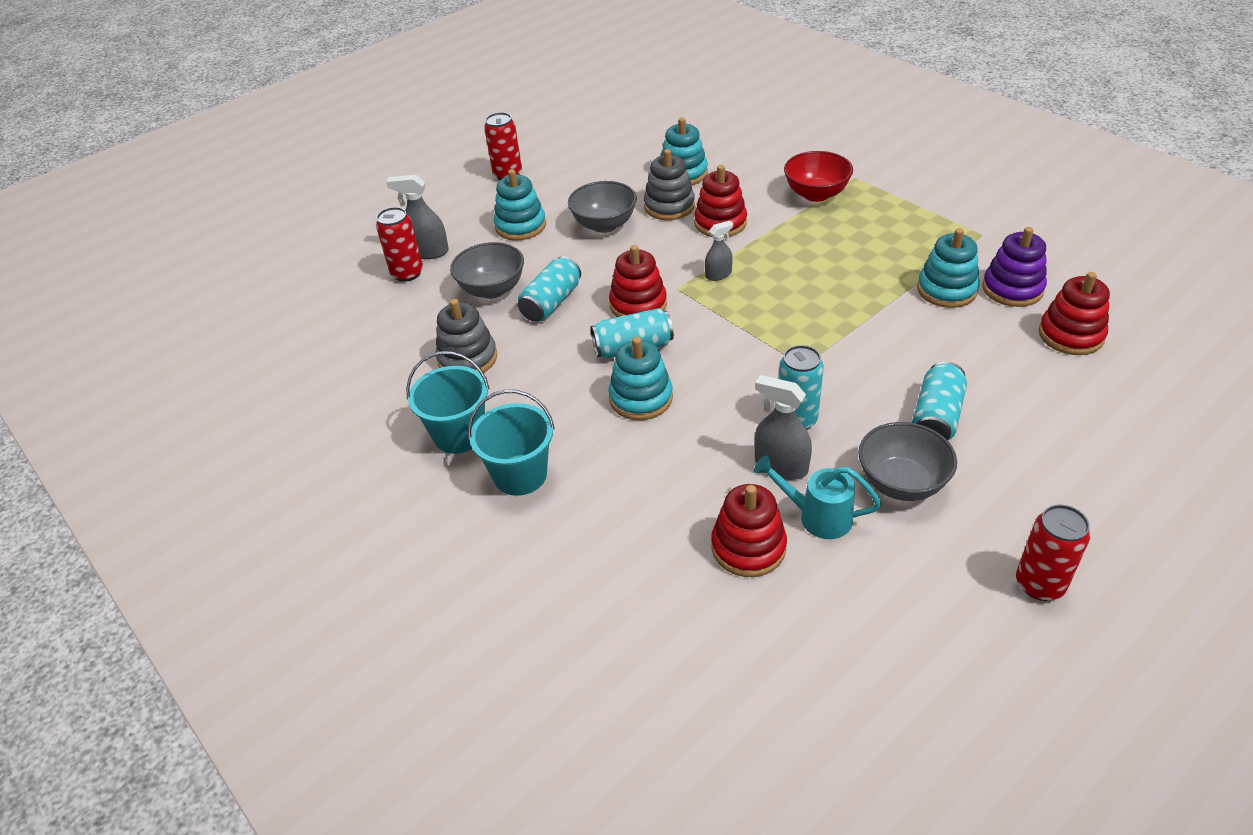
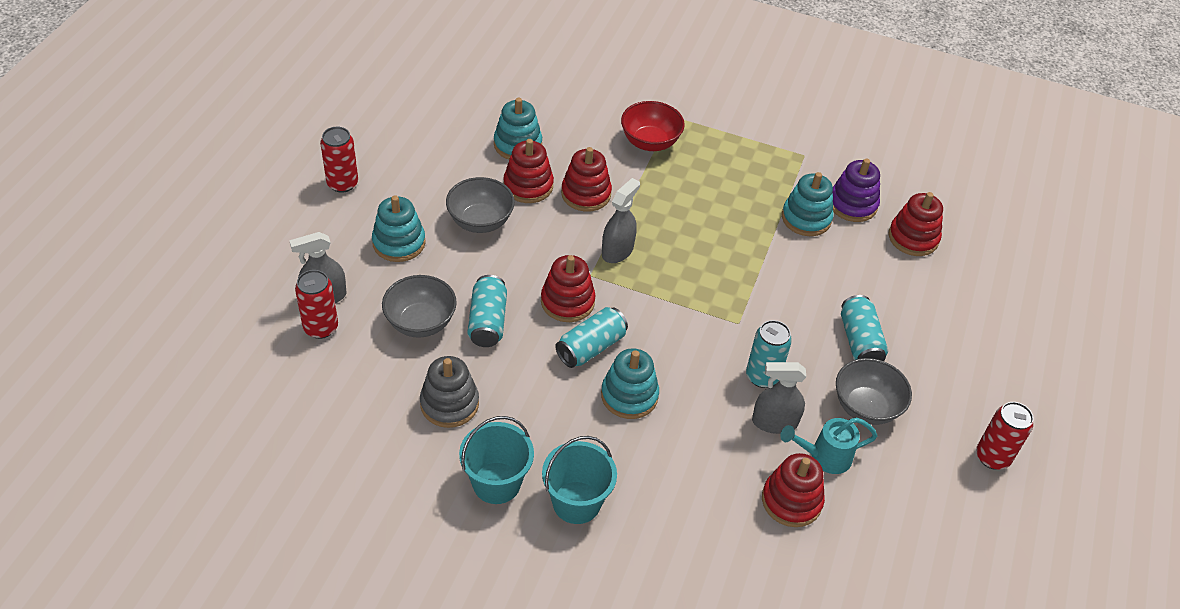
camera: 35 degrees left, 5 degrees up
(669, 206) = (528, 186): grey stacking toy -> red stacking toy
(718, 274) = (617, 251): grey spray bottle -> grey spray bottle, size x1.56

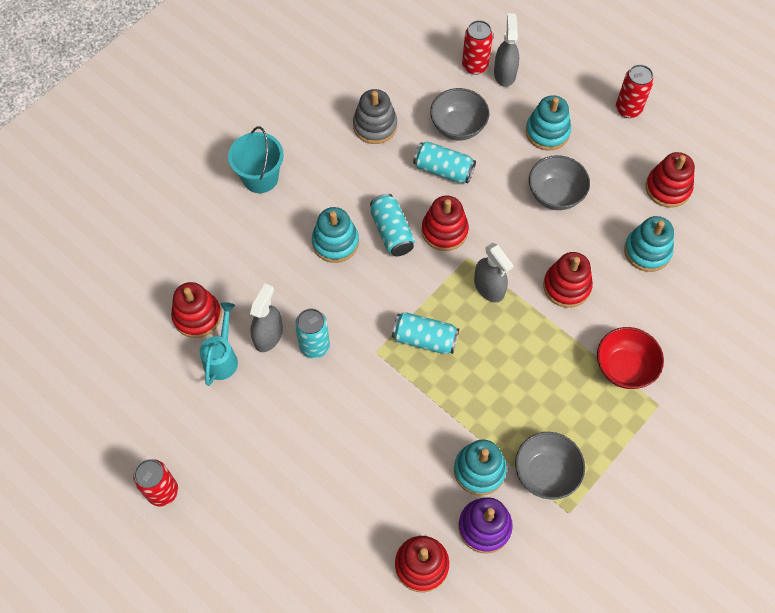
camera: 115 degrees right, 15 degrees up
(496, 483) = (297, 136): turquoise bucket -> none
(528, 186) = (589, 243): red stacking toy -> red stacking toy (668, 188)
(860, 341) = (319, 444): turquoise can -> turquoise can (424, 339)
(866, 407) = (252, 413): grey bowl -> grey bowl (545, 473)

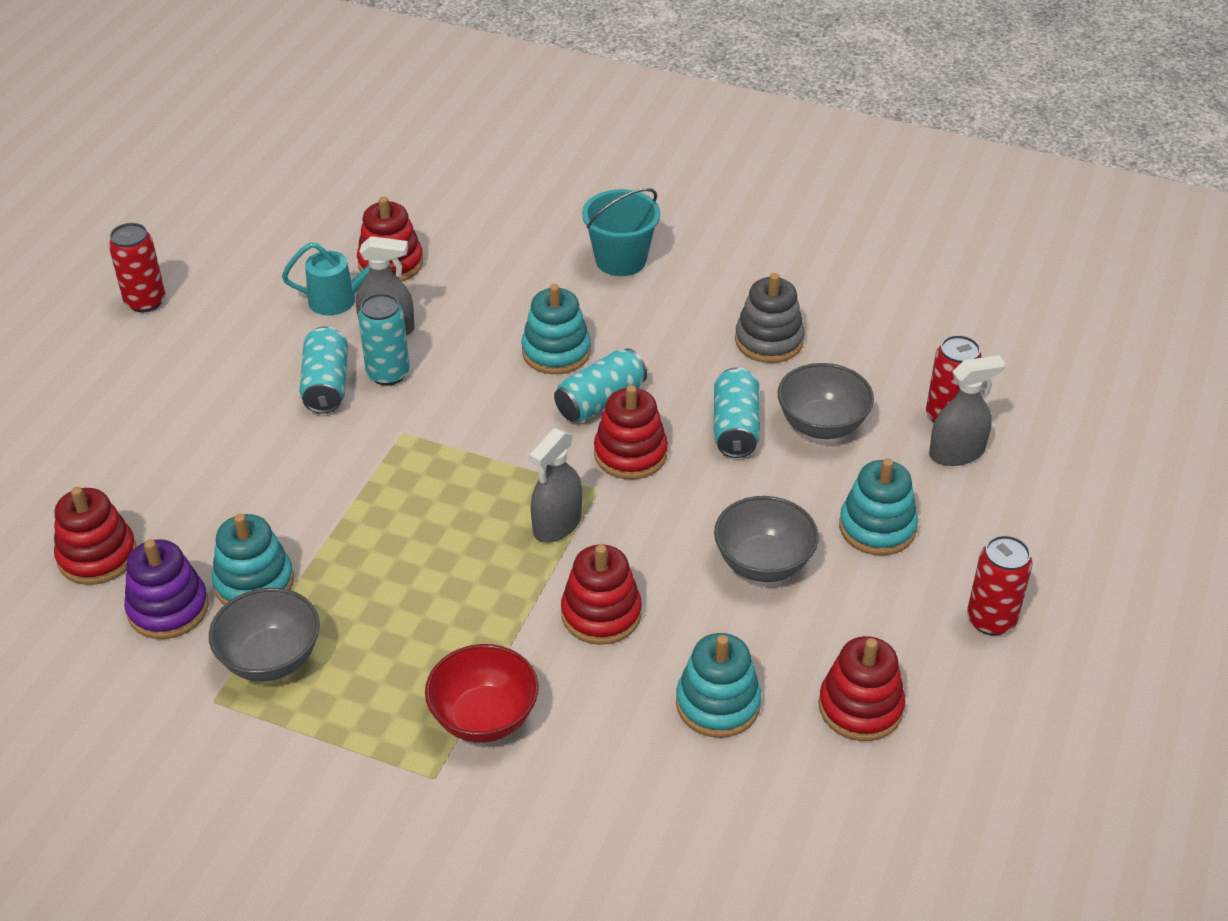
camera: 70 degrees right, 20 degrees down
(424, 339) = (442, 476): turquoise can -> turquoise can (326, 385)

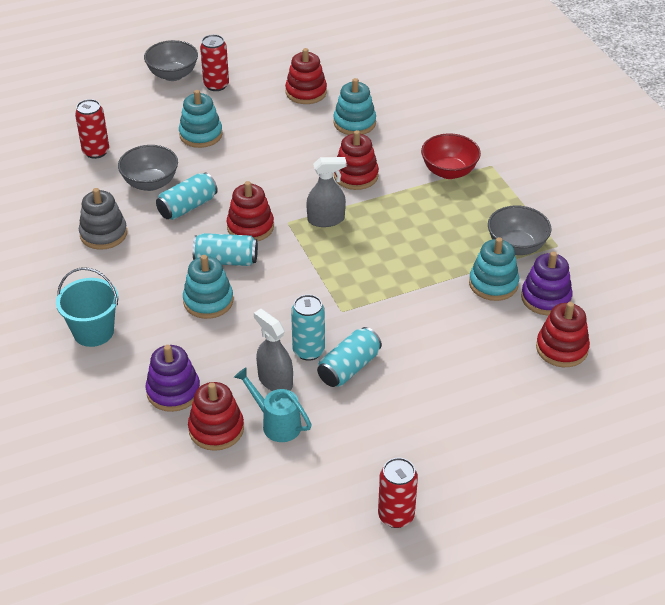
camera: 135 degrees left, 0 degrees up
(471, 265) = (173, 391): none -> purple stacking toy
(763, 563) = (265, 152): grey bowl -> grey bowl (173, 75)
(956, 453) = (120, 137): grey spray bottle -> none

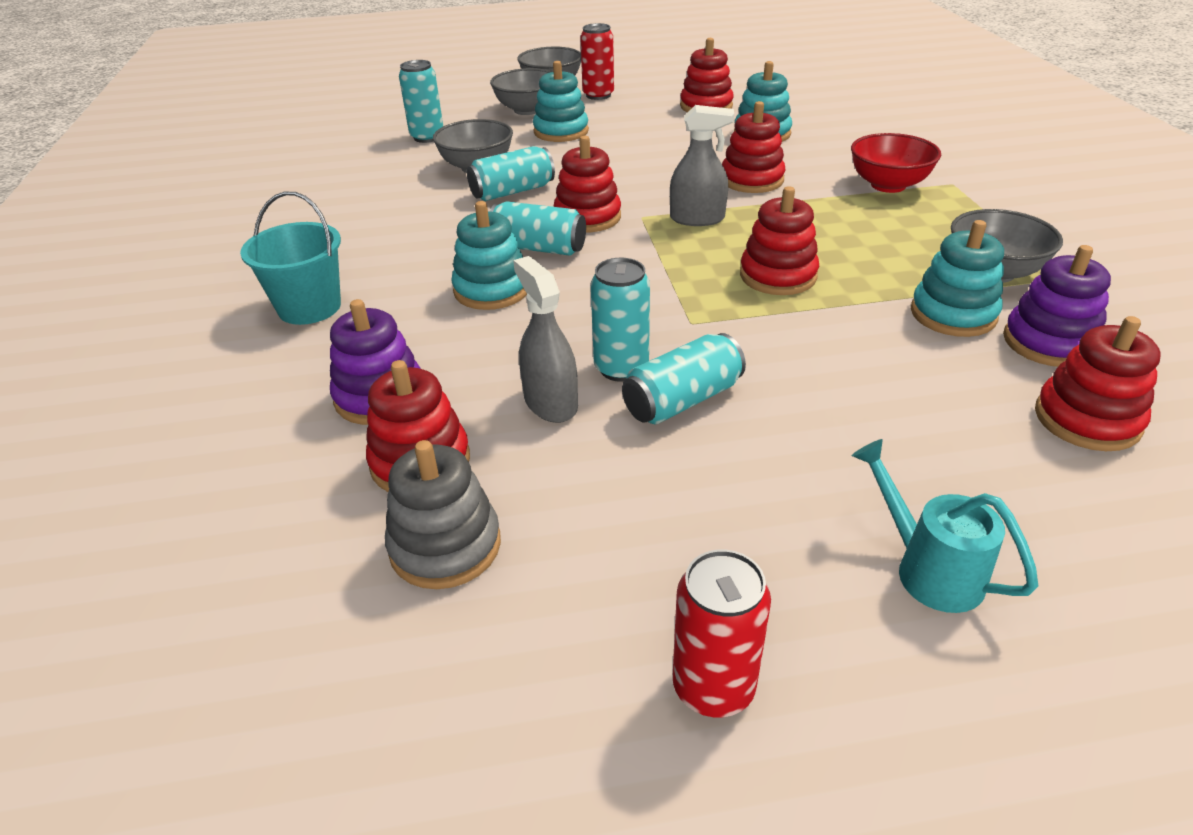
camera: 15 degrees right, 5 degrees down
(96, 151) = (427, 137): red can -> turquoise can
(103, 234) = (390, 208): grey stacking toy -> grey stacking toy (445, 546)
(164, 109) = (527, 110): none -> grey bowl
(276, 423) = (528, 468): turquoise watering can -> turquoise watering can (928, 569)
(387, 266) = (778, 276): none -> red stacking toy

